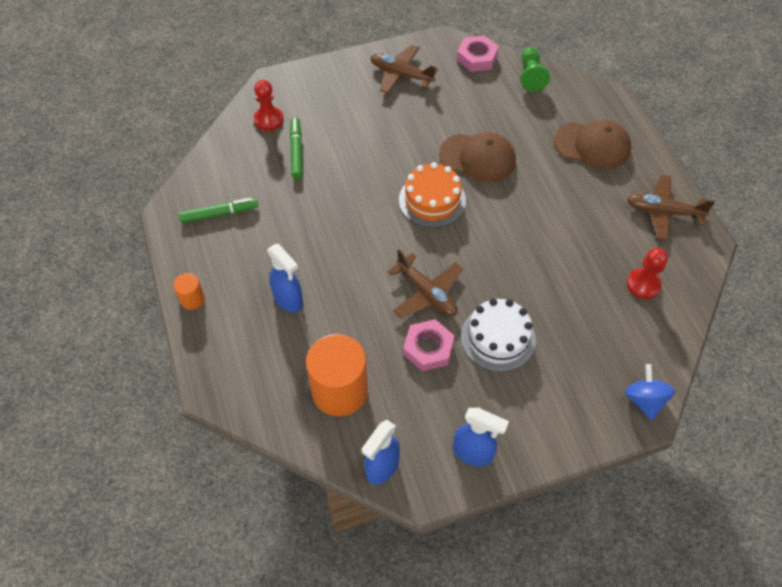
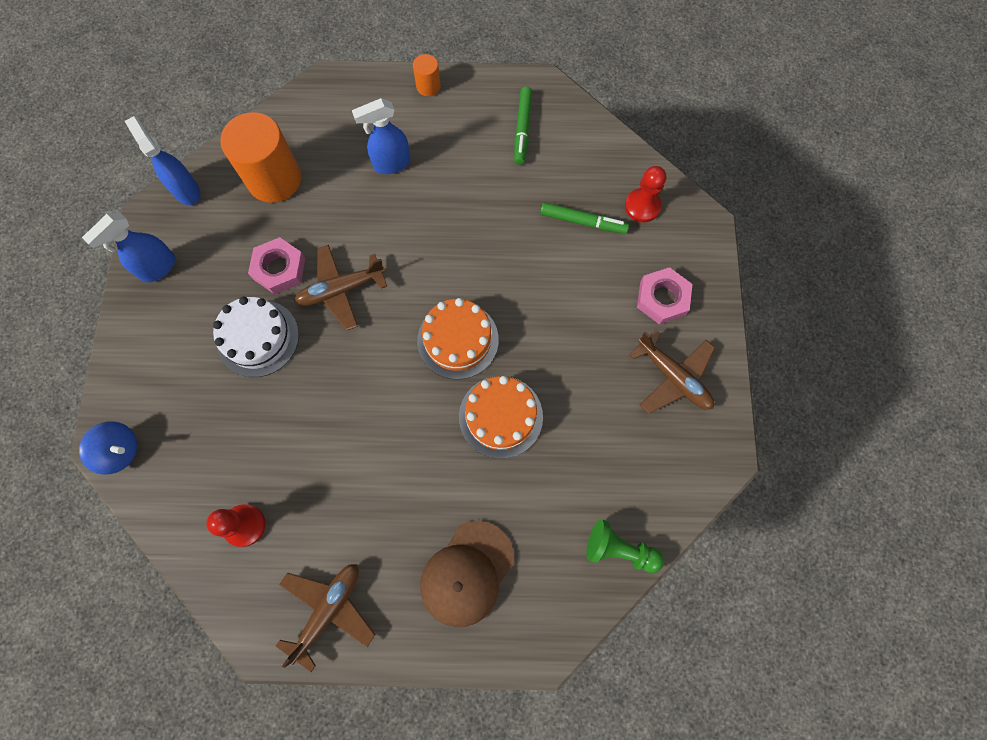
camera: 110 degrees right, 15 degrees up
(401, 74) = (673, 377): brown plane -> brown plane turned 90 degrees clockwise
(477, 57) = (677, 489): pink nut -> pink nut (662, 298)
(477, 158) = (500, 416): brown cap -> orange cake

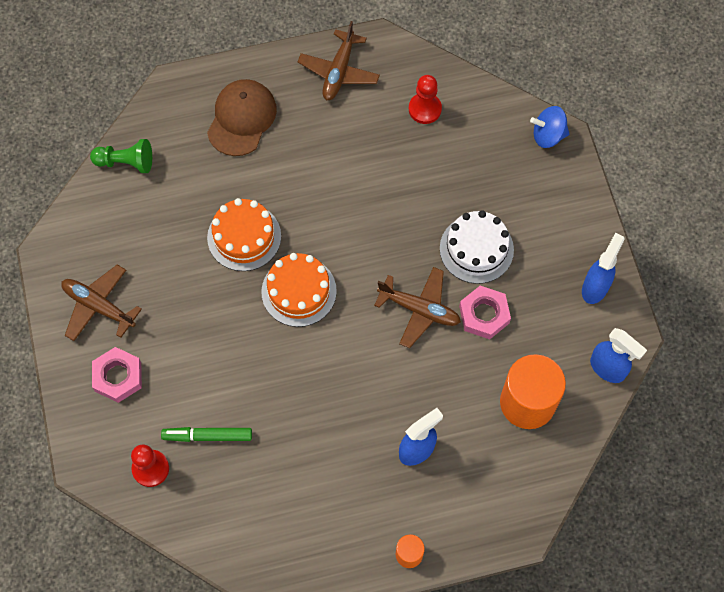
camera: 165 degrees right, 5 degrees down
(341, 290) = (419, 309): brown plane -> brown plane turned 60 degrees clockwise
(522, 129) = (292, 527): green marker -> none

